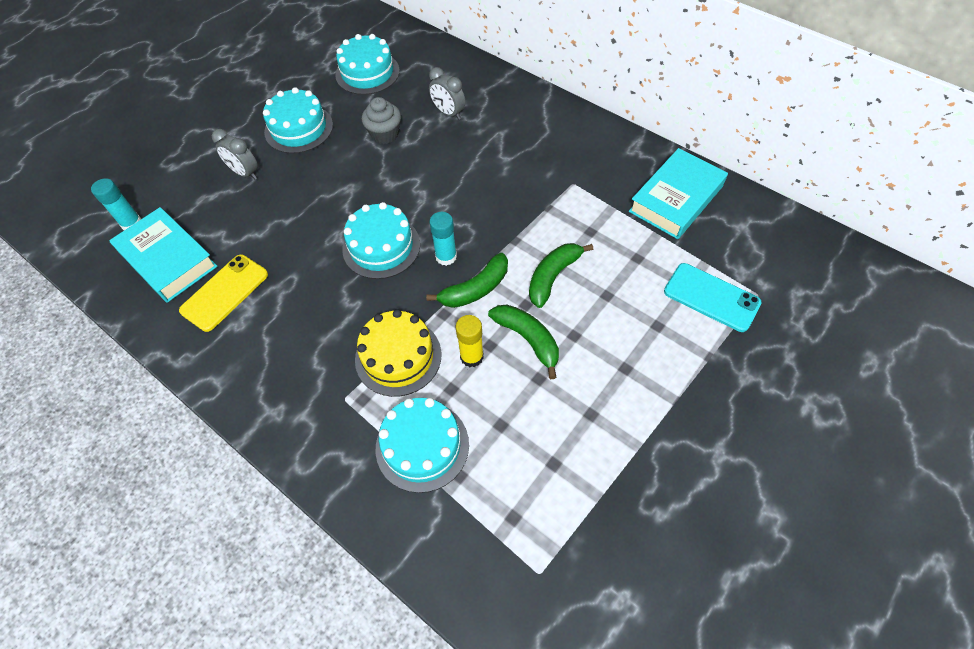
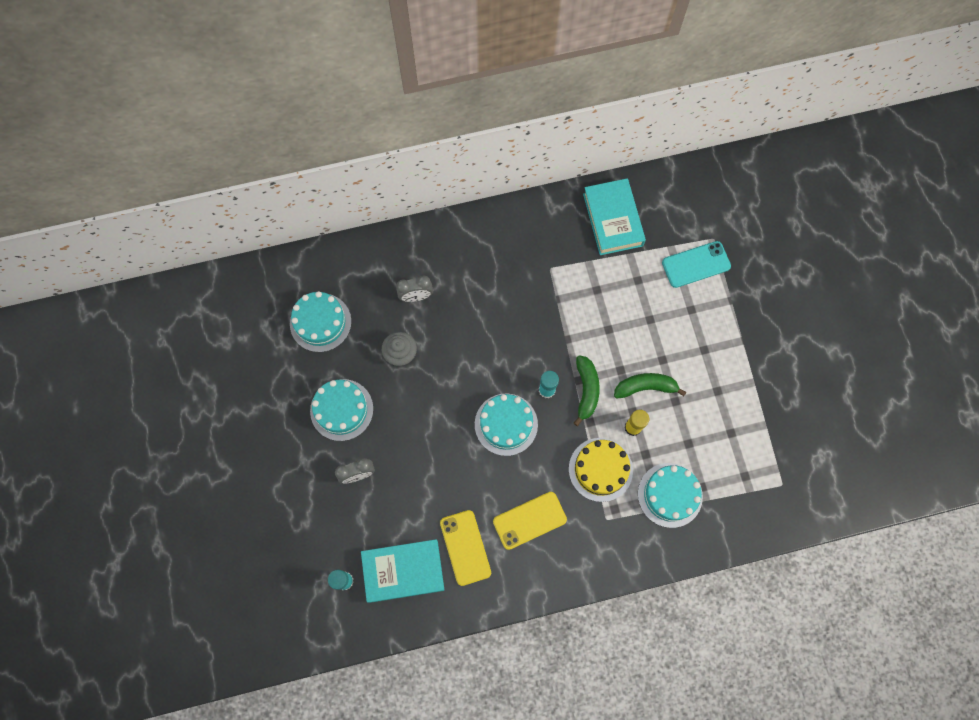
camera: 55 degrees left, 15 degrees up
(292, 328) = (529, 520): none -> yellow phone
(553, 277) = (613, 339): green banana -> none

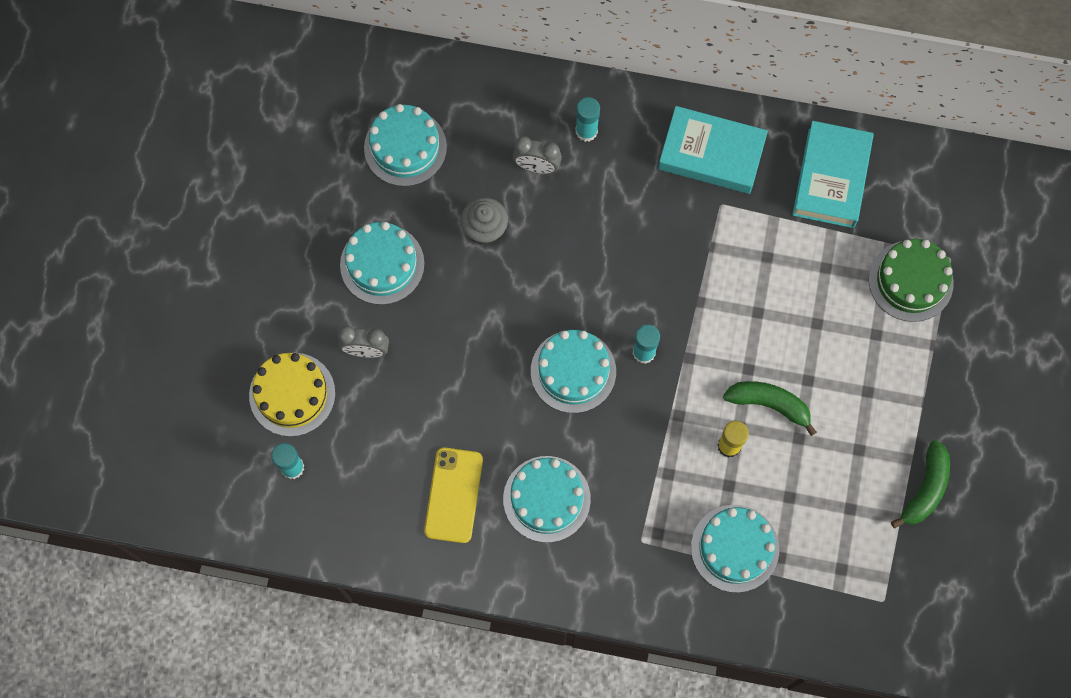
camera: 25 degrees right, 0 degrees up
(403, 571) = (366, 489): turquoise book -> turquoise book (711, 154)
(438, 258) = (586, 131): none -> turquoise glue stick
(529, 520) = (546, 499): yellow phone -> turquoise cake
(586, 390) = (693, 375): green banana -> green banana (925, 489)
(600, 469) = (663, 478): yellow cake -> yellow cake (292, 394)
(696, 264) = (910, 281): turquoise phone -> green cake

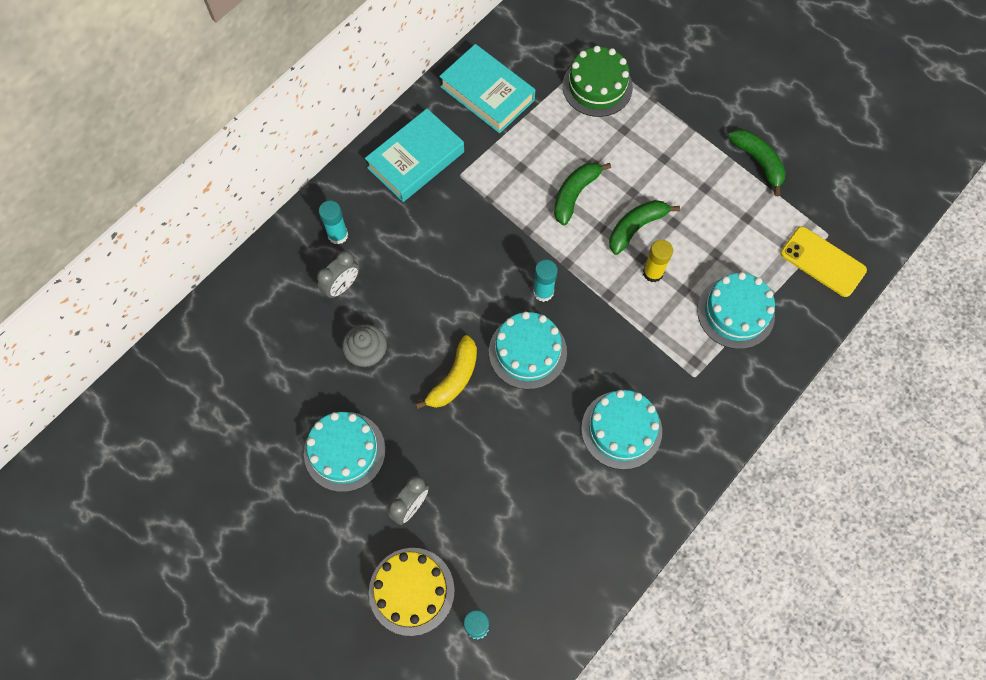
camera: 60 degrees left, 5 degrees down
(405, 147) = (256, 377): turquoise cake -> none
(453, 495) = (578, 502): yellow phone -> yellow phone (822, 262)
(507, 319) = (454, 378): none -> yellow banana
(769, 325) = (574, 194): none -> green banana

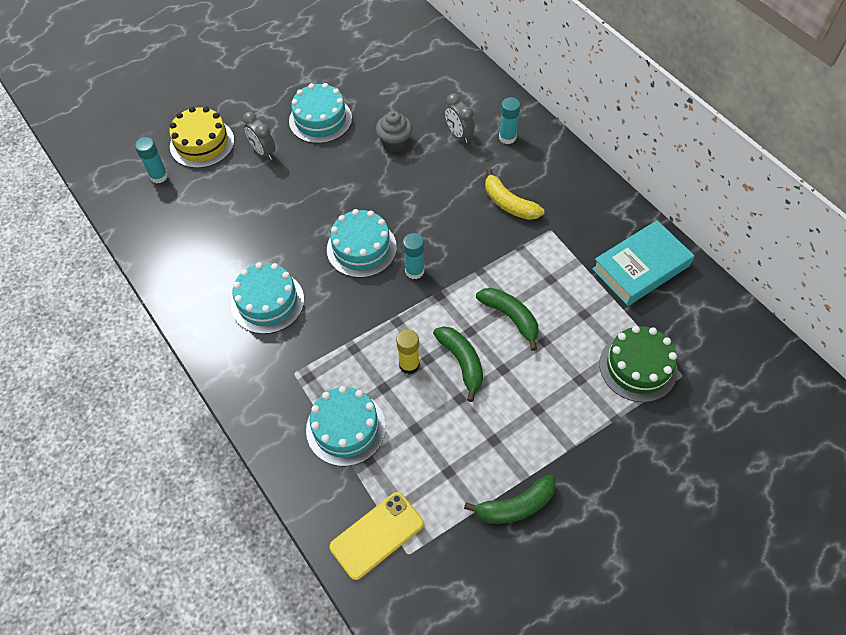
camera: 105 degrees right, 10 degrees down
(416, 160) = (572, 200): turquoise book -> none
(454, 378) = (355, 194): yellow banana -> yellow banana (509, 203)

